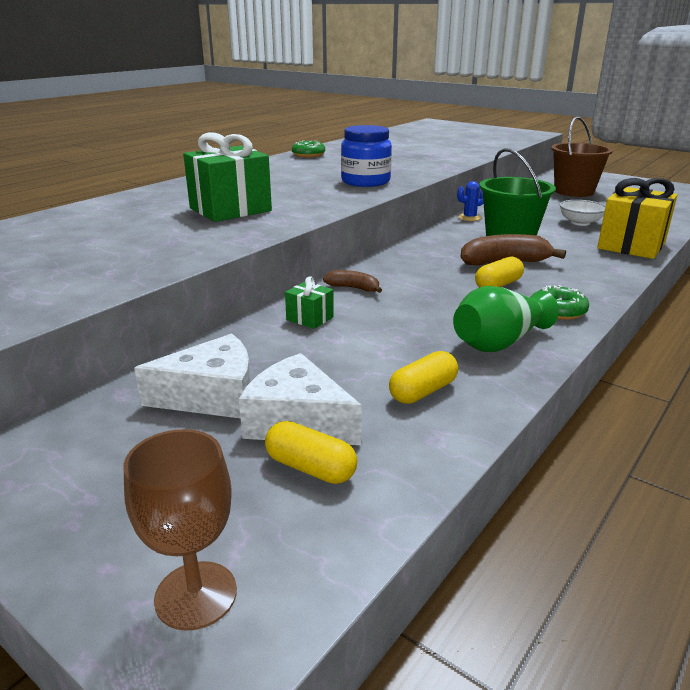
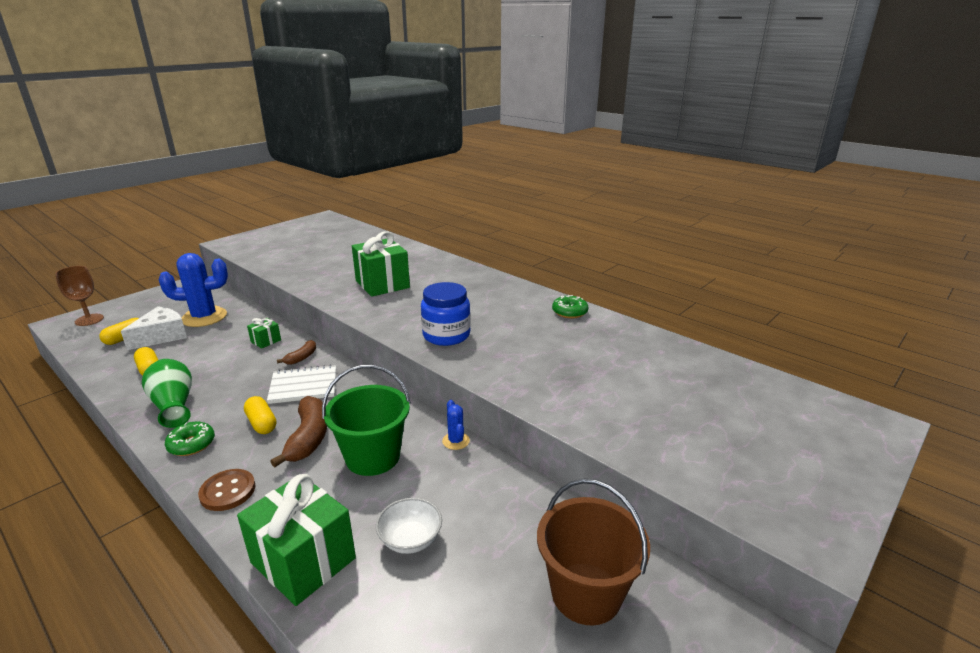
camera: 95 degrees right, 0 degrees up
(213, 396) = (204, 317): white cheese -> blue cactus
(418, 277) = (303, 386): none -> white notebook
(600, 280) = (228, 491): none -> brown button
(631, 245) = (303, 560): yellow gift -> green gift

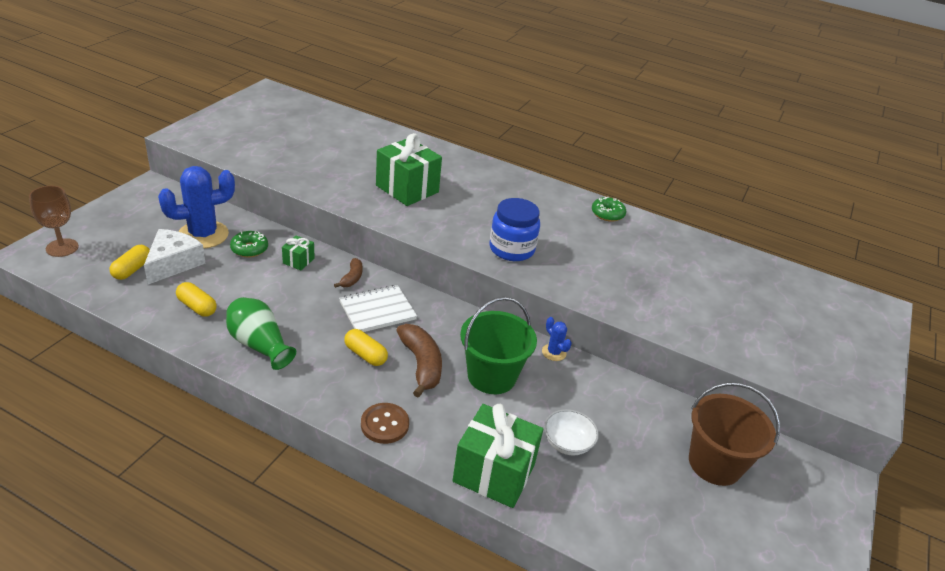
camera: 20 degrees left, 10 degrees up
(191, 444) = (313, 384): green donut -> green donut (249, 249)

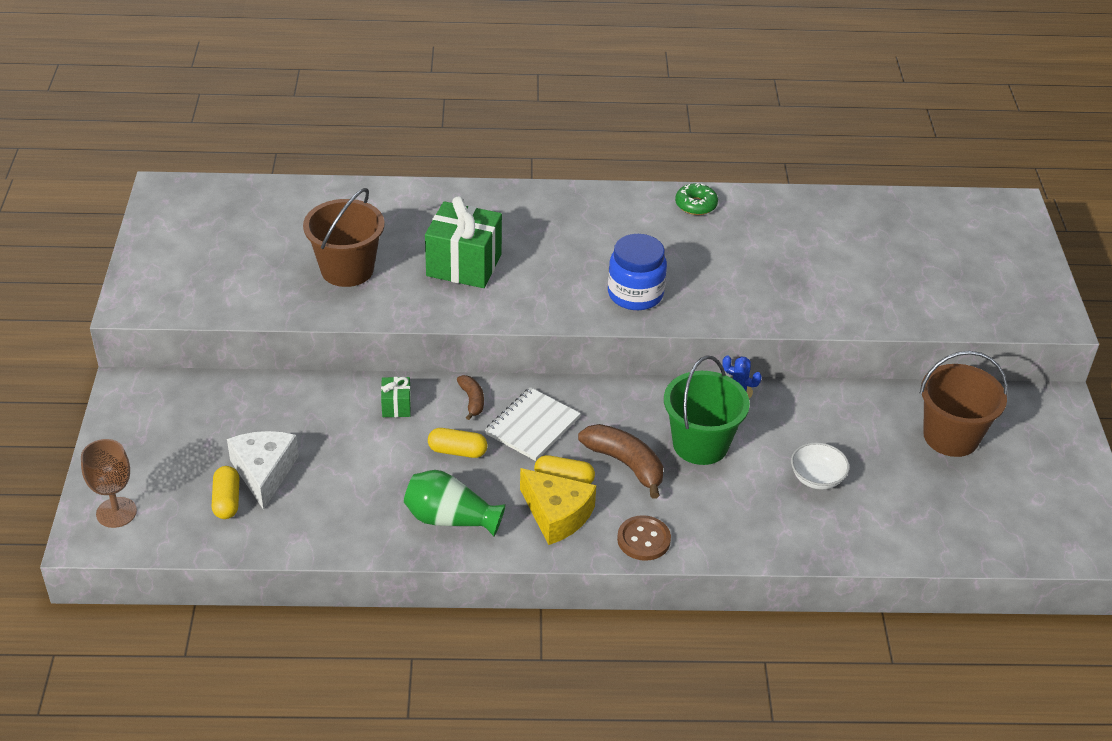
camera: 25 degrees left, 5 degrees up
(197, 307) = (344, 509): yellow capsule -> yellow capsule (457, 451)
(203, 235) = (259, 423): blue cactus -> none
(249, 249) = (329, 416): green donut -> none
(329, 164) = (347, 269): none -> brown bucket
(336, 376) = (556, 515): none -> yellow cheese
(494, 473) = (775, 537): green gift -> none

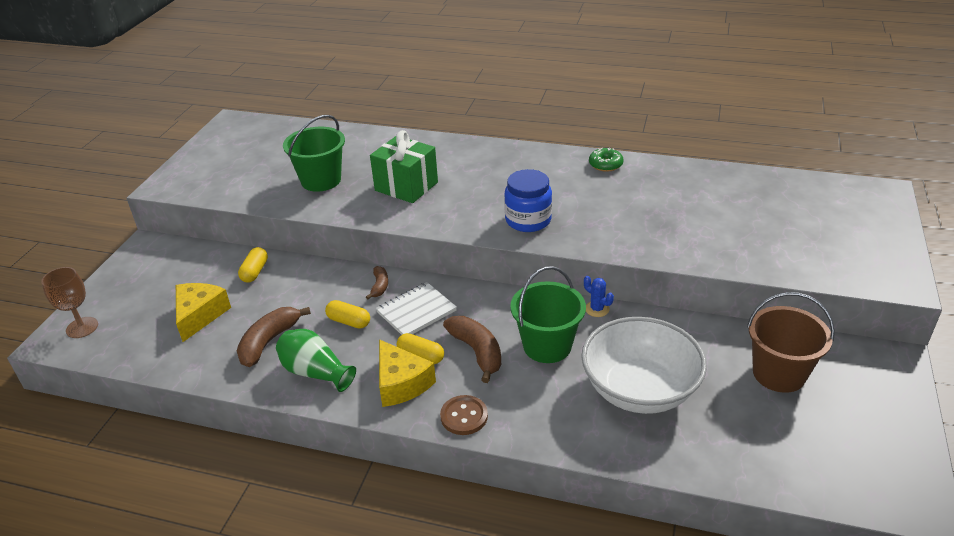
camera: 20 degrees right, 5 degrees down
(227, 501) = (161, 331): yellow capsule -> yellow capsule (255, 272)
(264, 472) = (200, 315): white cheese -> yellow cheese
(347, 269) = (321, 180): brown bucket -> green bucket
(372, 491) = (269, 342): none -> brown banana
(396, 406) = (321, 282): green gift -> none
(816, 478) = (639, 390): white bowl -> white bowl, size x2.27

